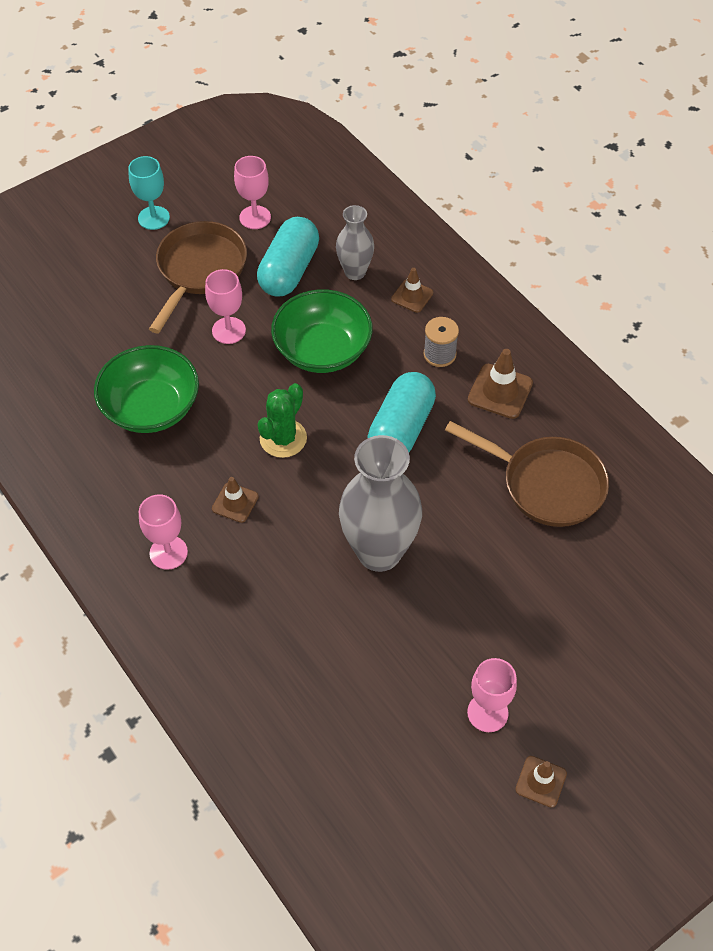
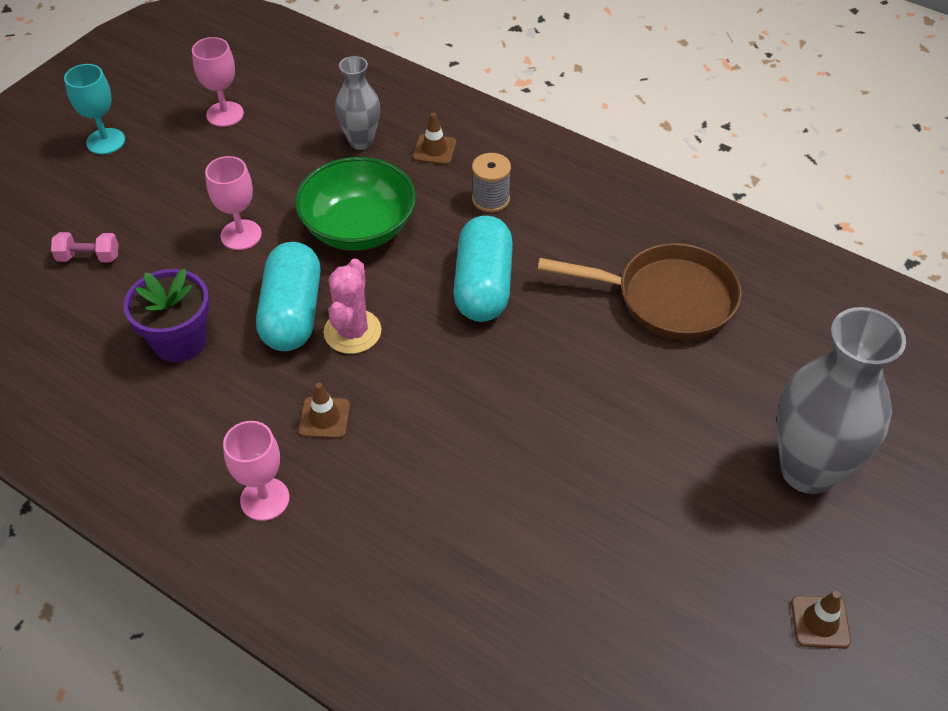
camera: 20 degrees left, 5 degrees down
(108, 317) = (89, 257): none -> pink dumbbell
(151, 408) = (179, 341): green bowl -> purple flower pot
(199, 270) = (181, 181): brown pan -> none
(283, 438) = (352, 332): green cactus -> pink cactus
(289, 270) = (286, 157): turquoise capsule -> turquoise capsule (292, 313)
(379, 552) = (517, 423): grey vase -> grey vase (808, 470)
(487, 712) = (723, 563): pink goblet -> none
(500, 391) = (572, 219): brown traffic cone -> none

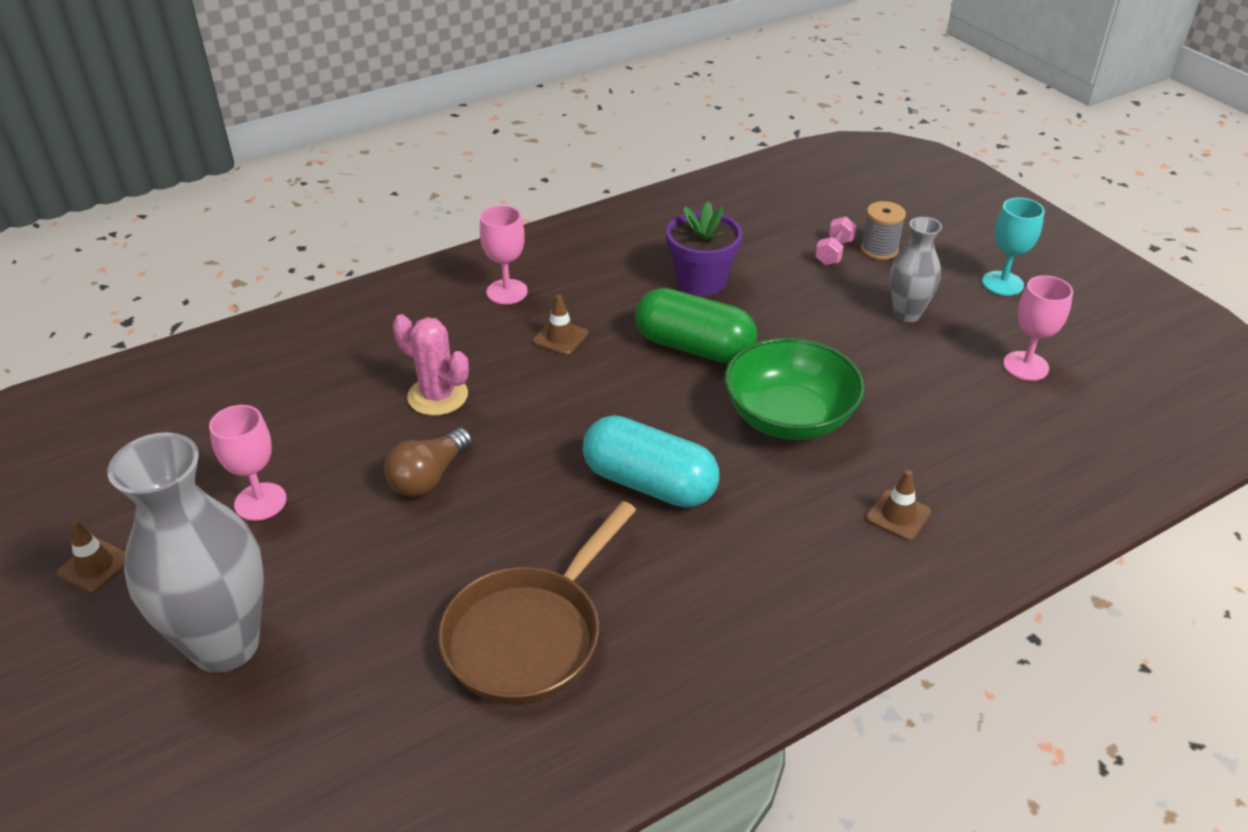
camera: 115 degrees right, 10 degrees down
(241, 235) = (819, 339): pink goblet -> pink goblet (260, 502)
(292, 313) = (694, 347): turquoise capsule -> green capsule
(352, 332) = (646, 377): pink cactus -> pink cactus (437, 396)
(361, 141) = (938, 457): grey vase -> grey vase (907, 314)
(490, 199) = (783, 536): grey spool -> grey spool (879, 249)
(564, 430) = (429, 477): none -> brown light bulb

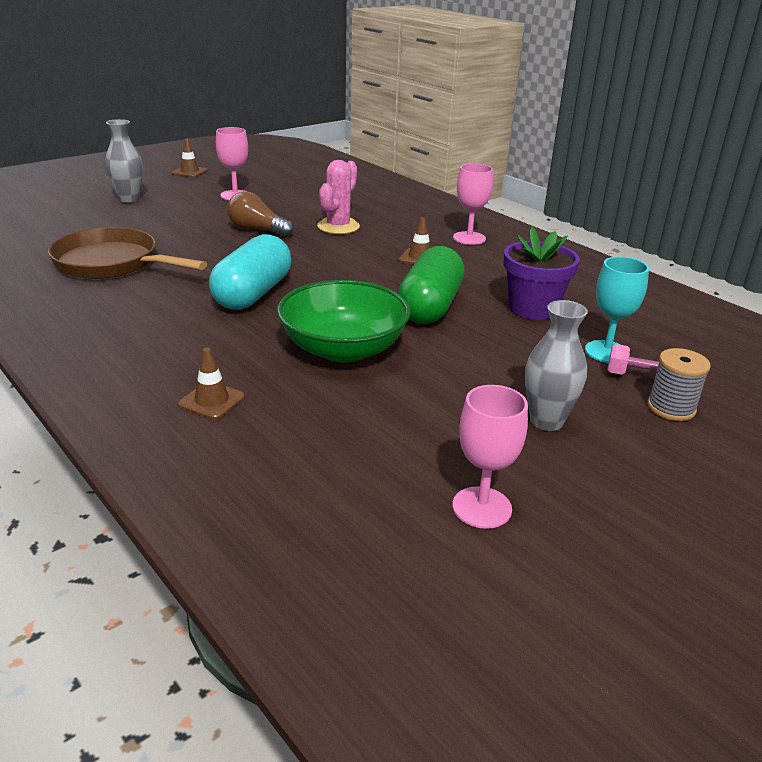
camera: 80 degrees right, 10 degrees down
(225, 645) = (129, 199): grey vase -> grey vase, size x0.55
(1002, 283) = (666, 504): turquoise goblet -> turquoise goblet (606, 352)

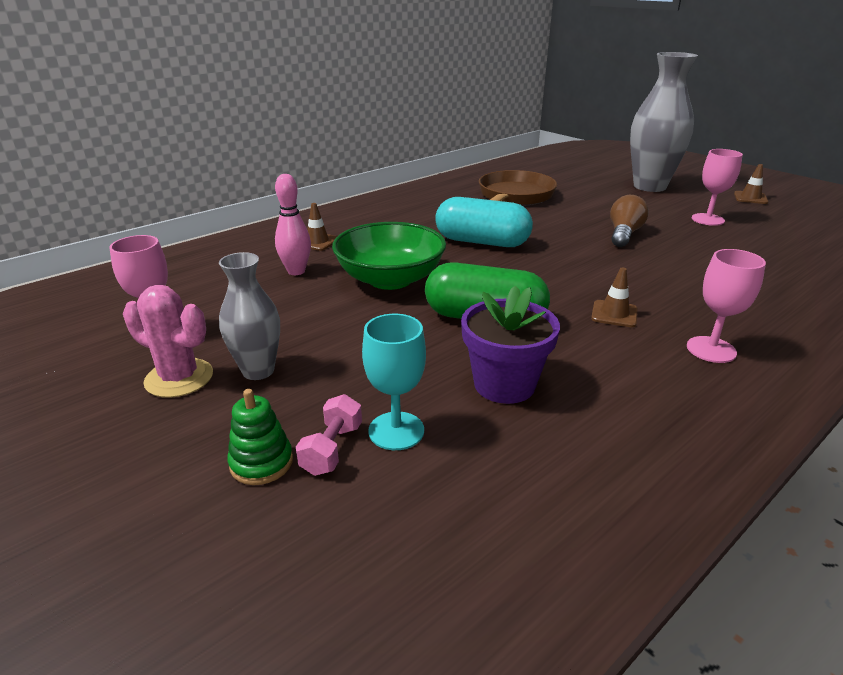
camera: 90 degrees right, 0 degrees up
(129, 199) = (649, 186): grey vase -> grey vase, size x1.81
(311, 413) = (296, 271): none -> pink bowling pin
(338, 226) = (670, 268): pink cactus -> pink cactus (179, 378)
(671, 408) = (261, 463): grey spool -> green stacking toy

